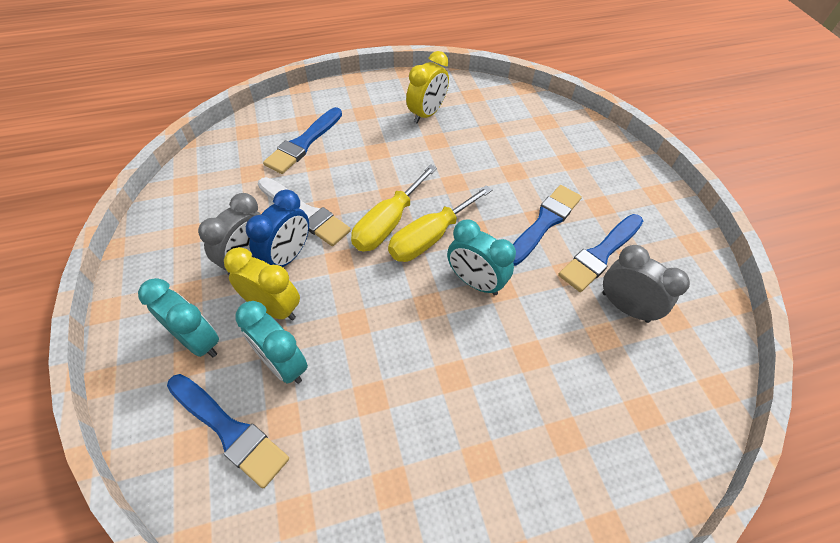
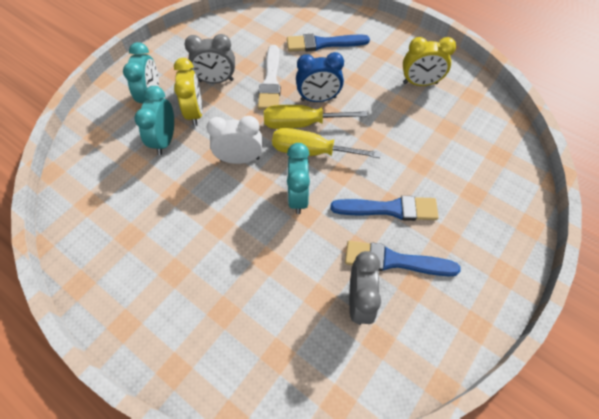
camera: 55 degrees right, 5 degrees up
(229, 430) = (113, 145): blue brush -> none
(288, 256) = (233, 95): blue clock -> blue clock (318, 99)
(382, 303) = (240, 159): none -> white clock

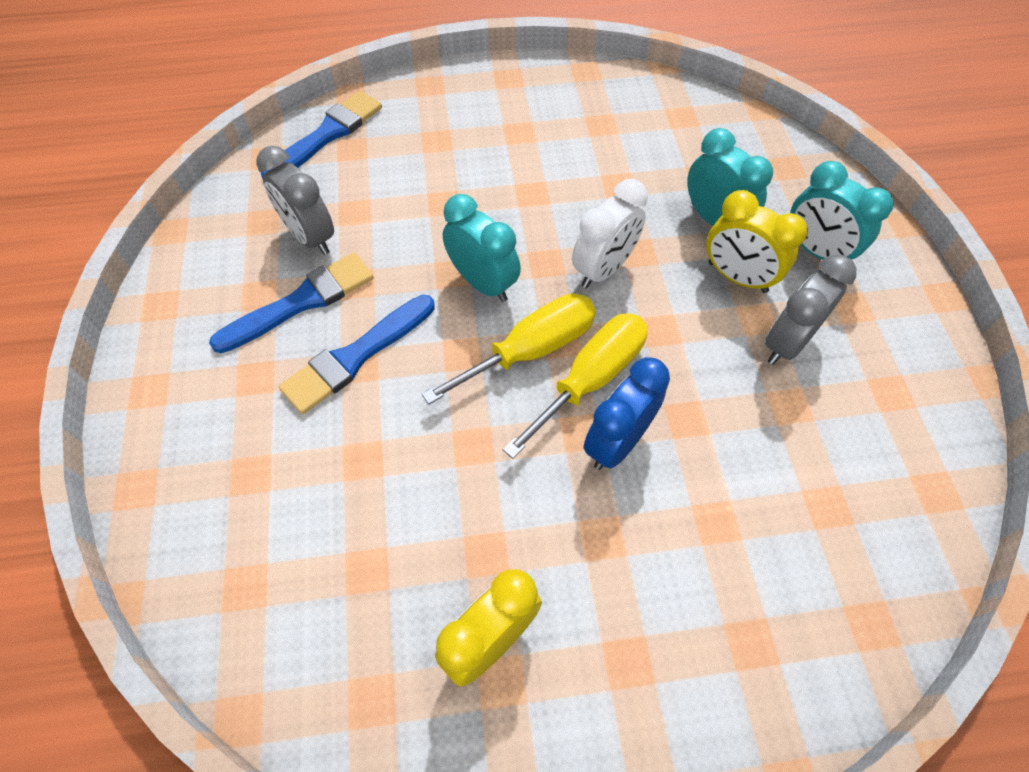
camera: 135 degrees right, 0 degrees up
(271, 81) = (719, 410): white brush -> none
(323, 44) = (747, 573): blue brush -> blue brush (327, 135)

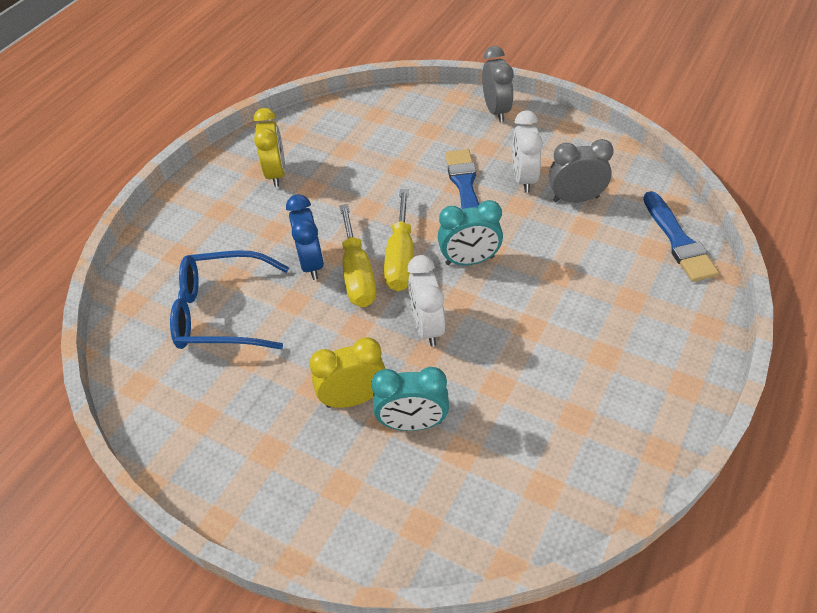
camera: 130 degrees right, 10 degrees down
(301, 302) = (524, 179): blue brush -> white clock
(773, 487) = (221, 312): none -> blue glasses
(787, 342) = (284, 387): grey clock -> grey clock (496, 111)
(816, 251) = (328, 469): turquoise clock -> none

